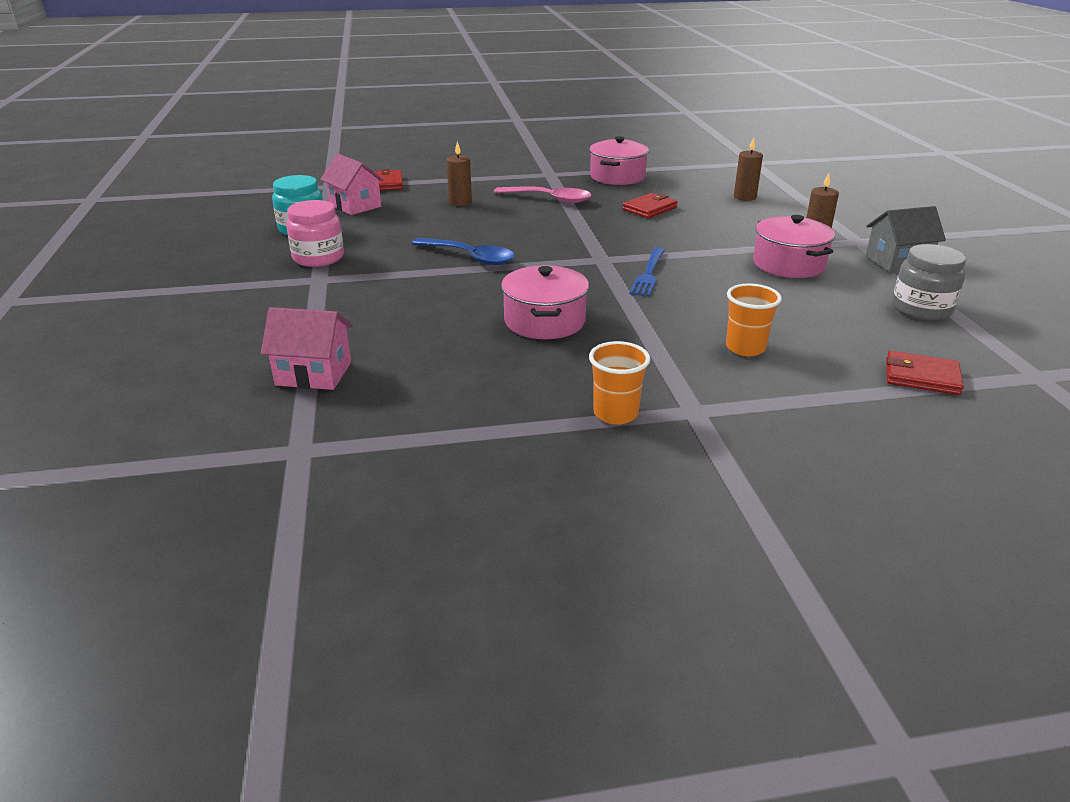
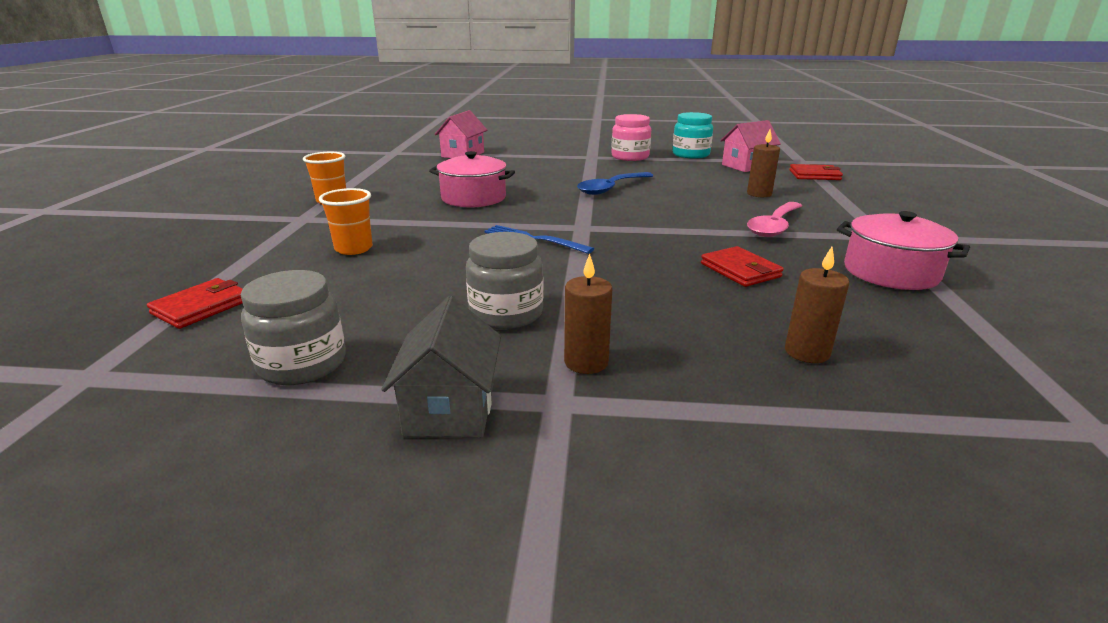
camera: 105 degrees right, 5 degrees down
(788, 264) = (506, 314): pink pot -> grey jar

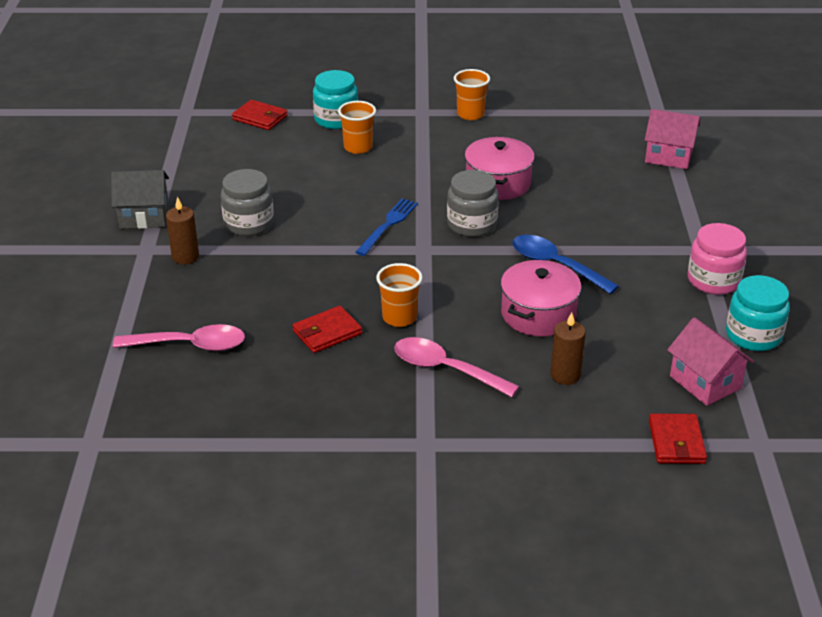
camera: 85 degrees right, 10 degrees up
(270, 258) = (336, 119): none -> turquoise jar
(302, 364) = (191, 166): grey jar -> grey jar (472, 224)
(702, 239) = (399, 317): none -> orange cup
(807, 352) = (190, 345): brown candle -> pink spoon
(890, 272) = (327, 422): pink pot -> pink pot (538, 314)

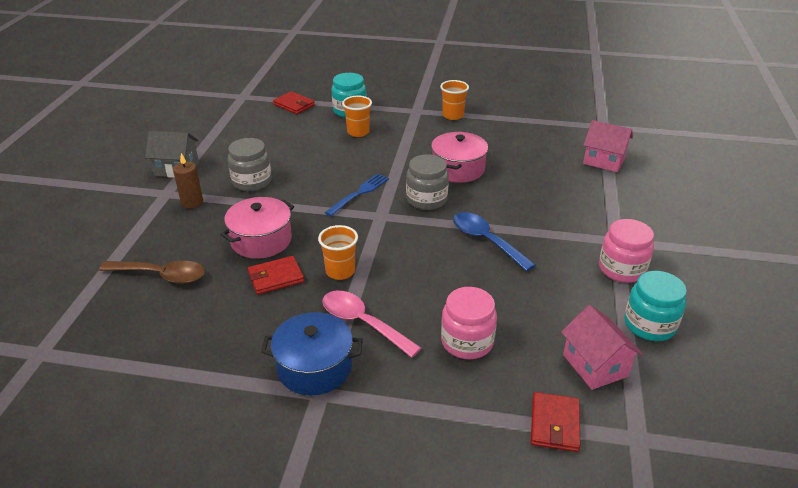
camera: 10 degrees right, 0 degrees up
(190, 345) = (161, 275): pink spoon -> brown spoon
(409, 420) = (314, 367): none -> blue pot
(538, 314) = (459, 282): pink pot -> pink pot (261, 240)
(565, 375) = (467, 342): brown candle -> pink jar

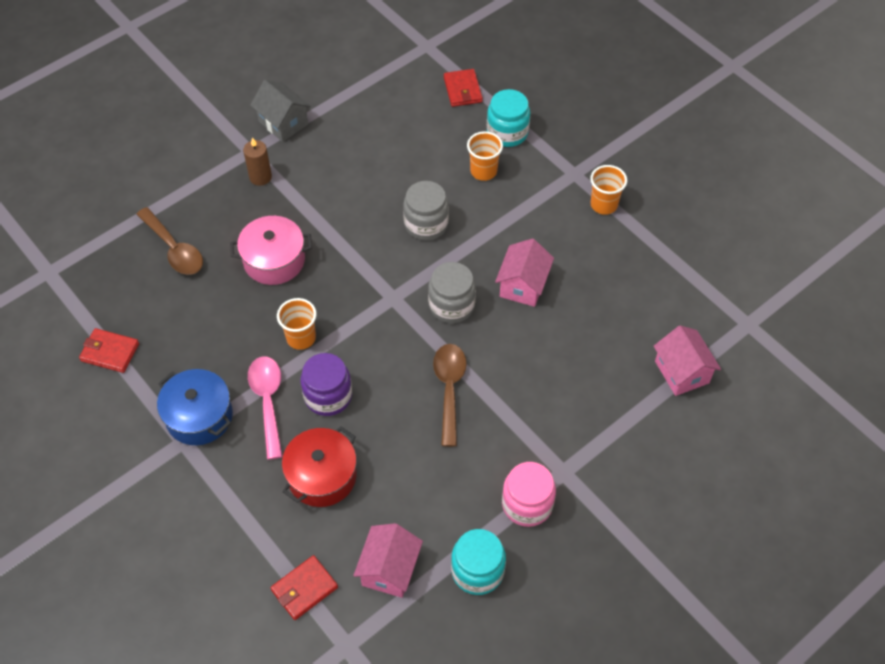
camera: 40 degrees right, 20 degrees up
(252, 182) = (328, 181): grey jar -> grey jar (426, 224)
(276, 277) = (249, 310): red wallet -> red wallet (110, 352)
(359, 193) = (403, 257): blue fork -> none
(406, 292) = (328, 396): none -> purple jar
(458, 169) = (523, 285): pink pot -> pink house
(467, 342) = (322, 476): pink jar -> red pot
(486, 240) = (449, 389): blue spoon -> brown spoon

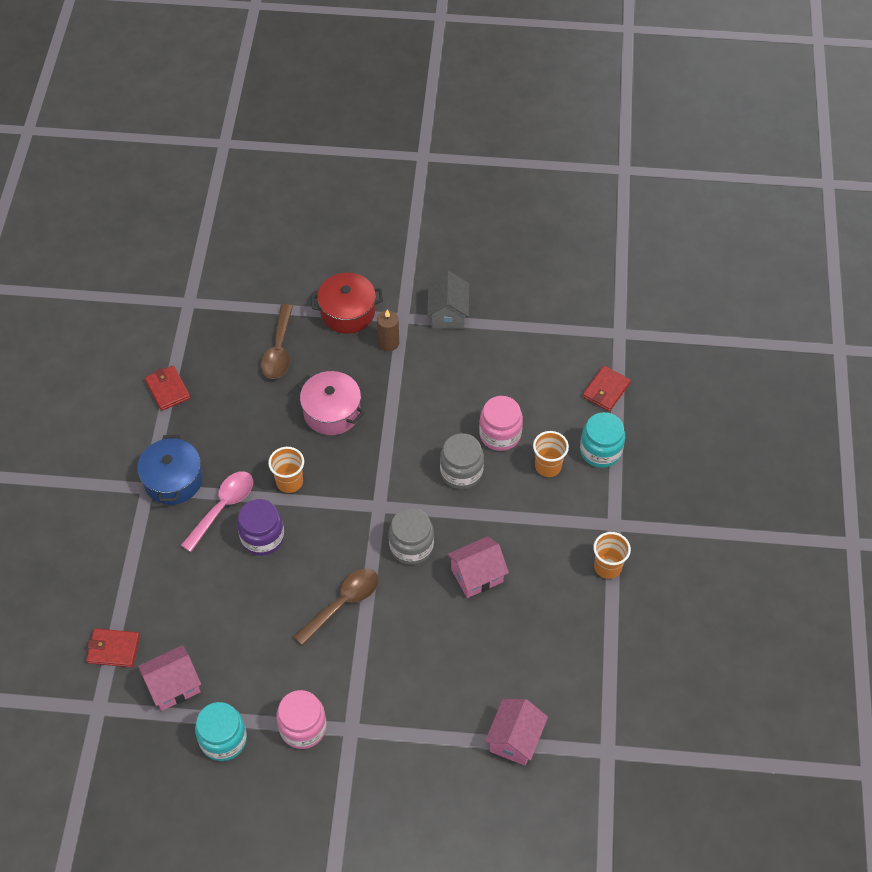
camera: 45 degrees right, 0 degrees up
(322, 476) = (201, 587): red pot -> red pot (347, 312)
(423, 176) = (500, 434): none -> pink jar

